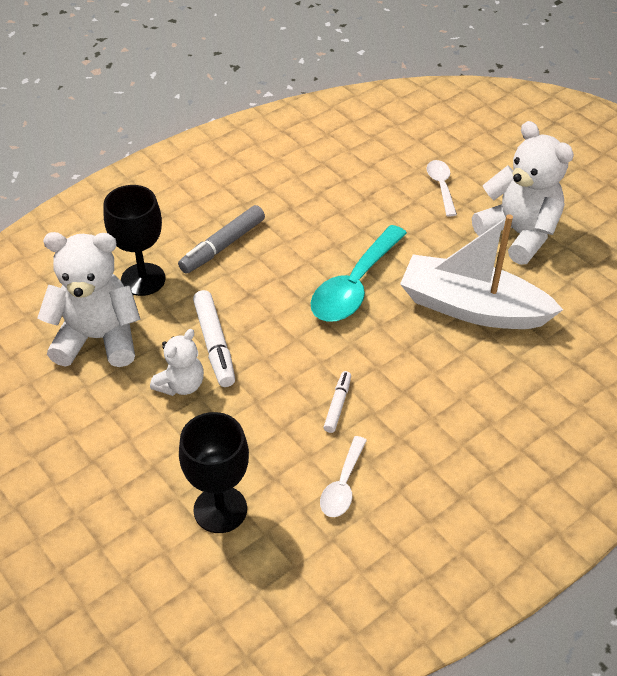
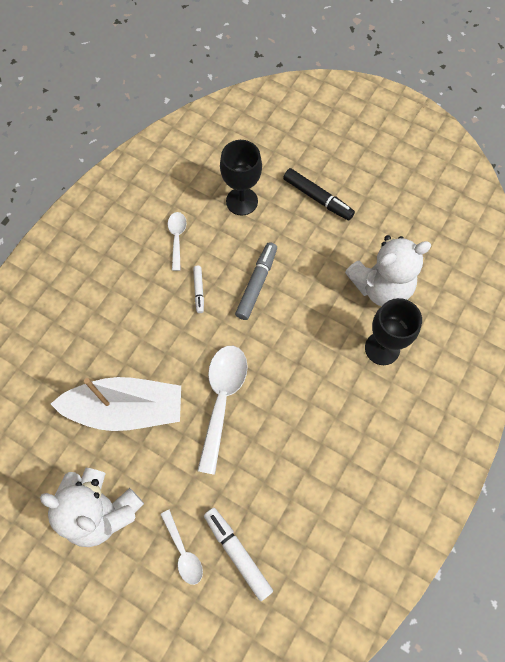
camera: 160 degrees right, 20 degrees up
(103, 476) = (318, 198): none -> black marker
(181, 385) = (306, 271): white teddy bear -> none
(214, 344) = (300, 310): white marker -> white marker (237, 553)
(223, 246) = (341, 404): grey marker -> grey marker (256, 284)
(354, 286) = (222, 399): turquoise spoon -> white spoon

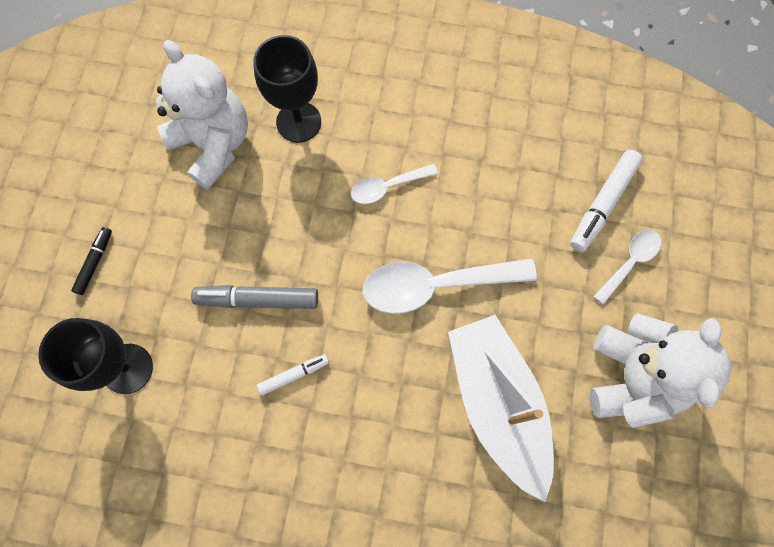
camera: 110 degrees left, 5 degrees up
(177, 238) = (218, 442): white spoon -> white spoon (387, 187)
(318, 198) = (95, 262): black marker -> black marker, size x0.58

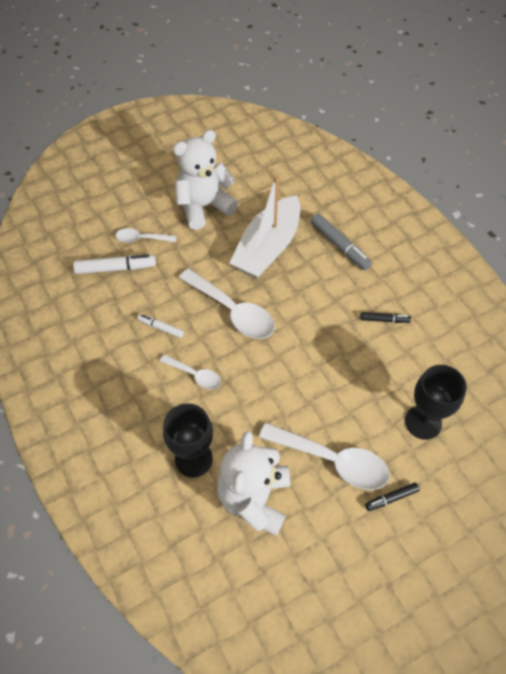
camera: 130 degrees left, 15 degrees down
(179, 242) = (332, 460): none -> white spoon
(257, 300) = (323, 389): grey marker -> grey marker (340, 246)
(275, 451) = (384, 320): none -> black marker
(294, 375) = (342, 340): white marker -> white marker (161, 328)

